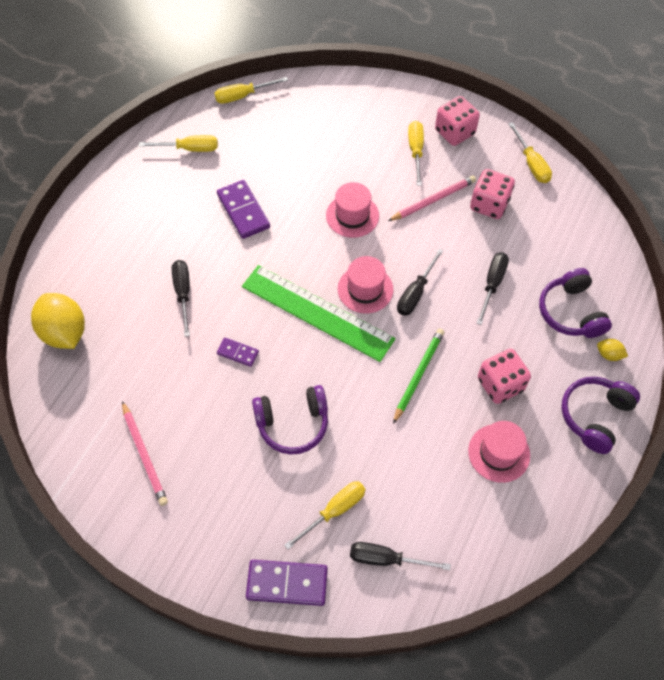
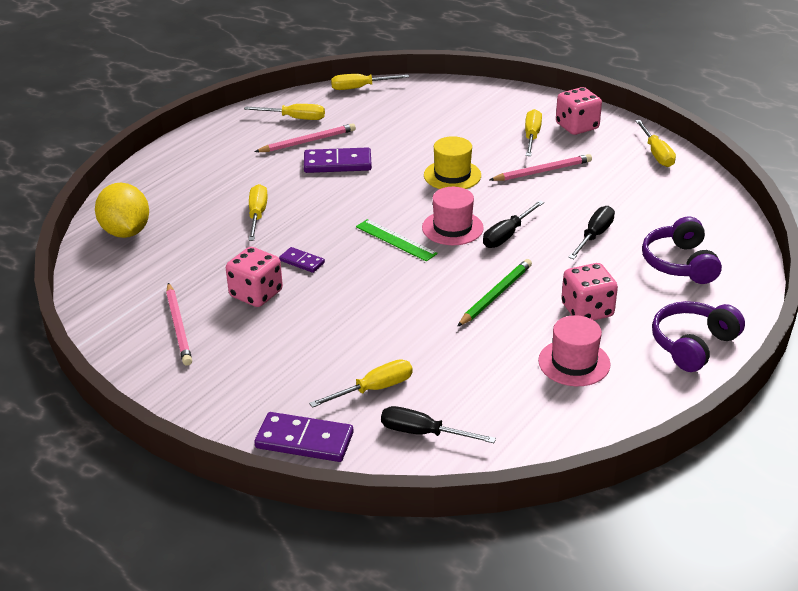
camera: 10 degrees right, 25 degrees down
(183, 293) = (257, 215): black screwdriver -> yellow screwdriver
(208, 182) = (307, 141): none -> pink pencil
(243, 211) = (337, 164): purple domino -> purple domino turned 75 degrees counterclockwise
(293, 423) = (346, 318): purple headphones -> none
(317, 312) = (396, 240): green ruler -> green ruler, size x0.52
(352, 215) = (452, 175): pink hat -> yellow hat
(489, 204) = (603, 179): pink dice -> pink dice (256, 294)
(609, 354) = (718, 299): yellow lemon -> none

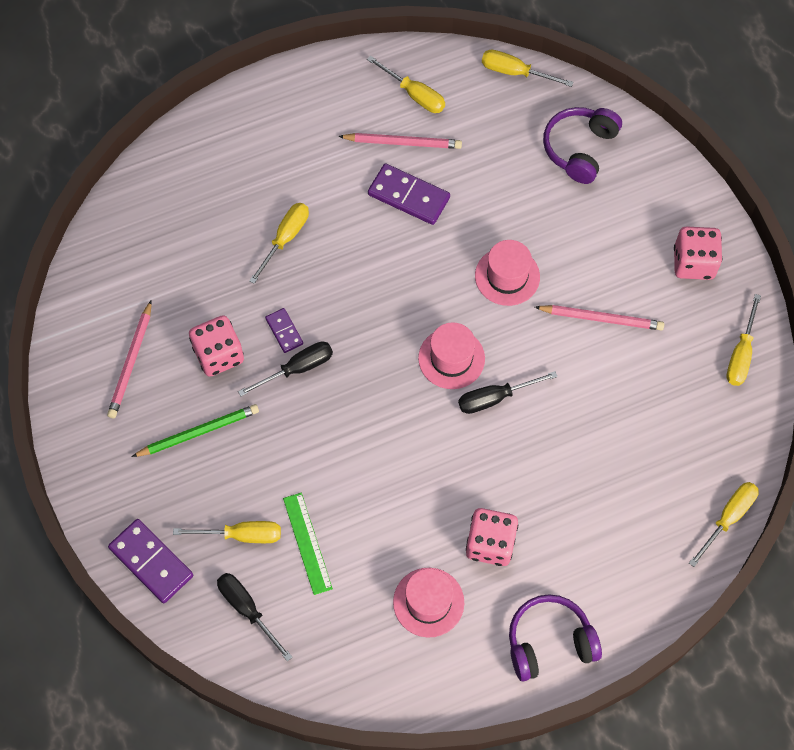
camera: 30 degrees right, 30 degrees up
(126, 232) = (156, 200): yellow lemon -> none
(396, 240) = (387, 347): green ruler -> green ruler (307, 543)
(452, 175) = (507, 276): yellow hat -> pink hat
(495, 295) = (424, 476): green pencil -> green pencil (198, 432)
(531, 136) = (633, 254): yellow screwdriver -> yellow screwdriver (728, 518)
(594, 236) = (576, 445): black screwdriver -> black screwdriver (297, 369)
(680, 263) = (627, 531): purple headphones -> purple headphones (580, 149)

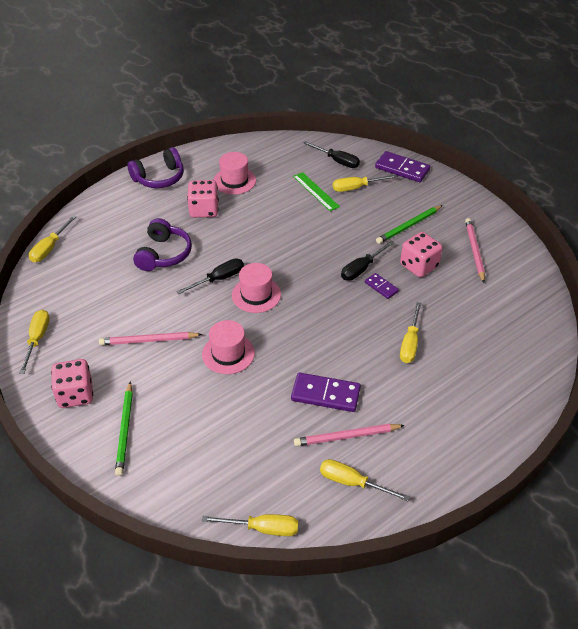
camera: 165 degrees right, 20 degrees down
(580, 149) = (185, 467): purple headphones -> purple headphones (163, 254)
(639, 205) = (125, 430): none -> green pencil

